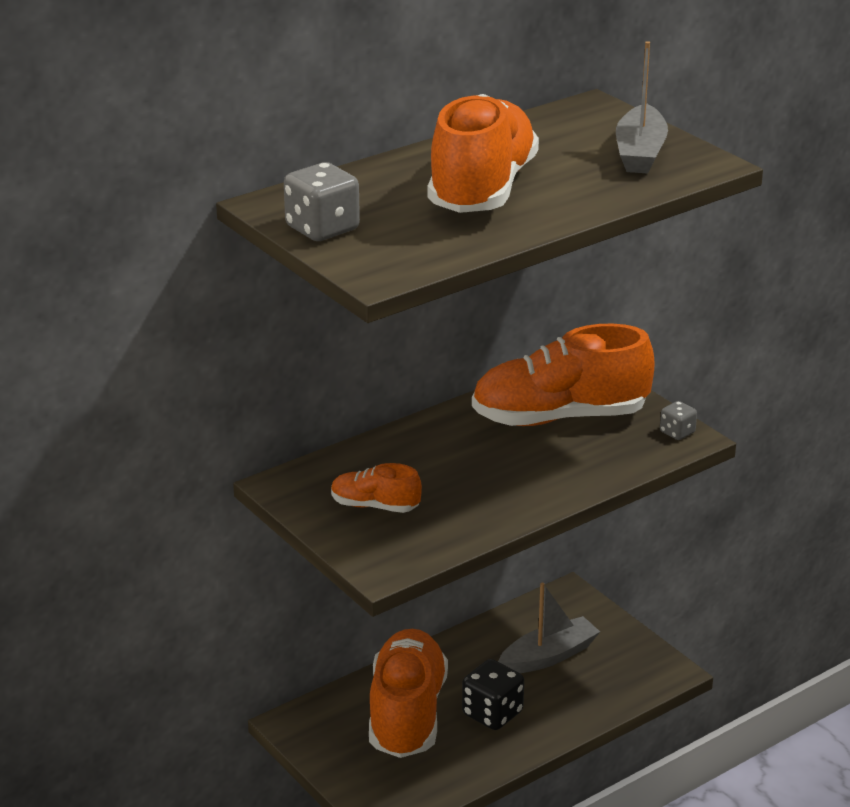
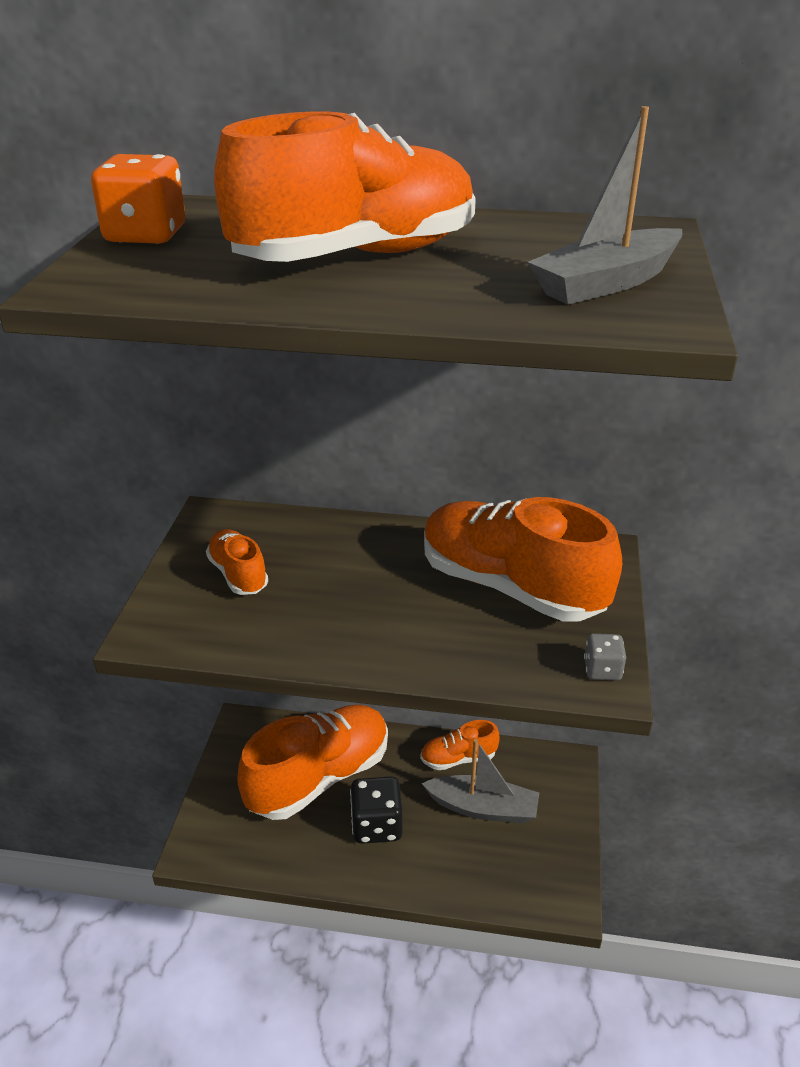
camera: 45 degrees right, 5 degrees up
(322, 229) = (146, 235): grey dice -> orange dice
(490, 638) = (458, 758): none -> orange shoe

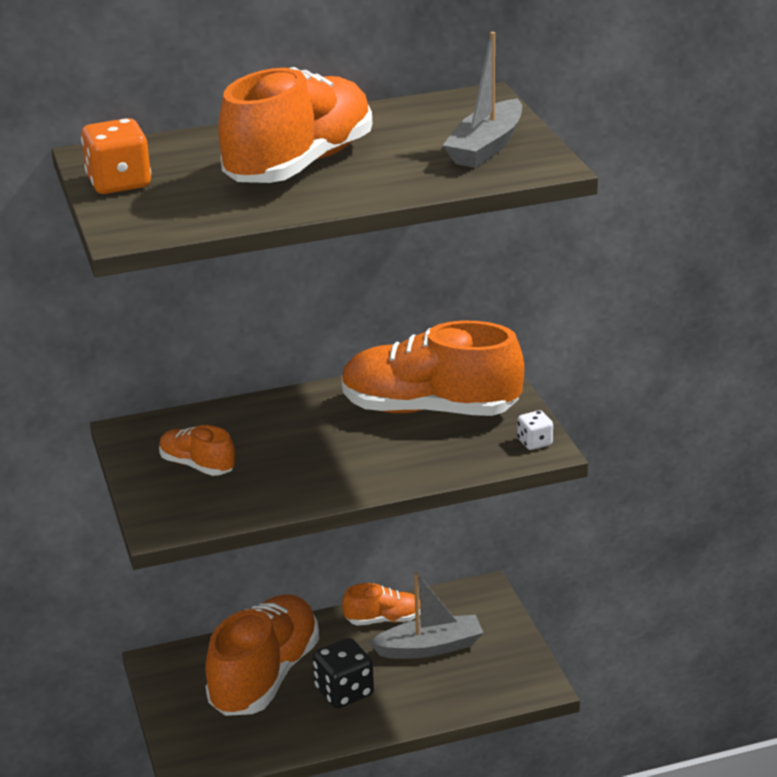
camera: 25 degrees left, 5 degrees down
(458, 758) = (384, 619): orange shoe -> orange shoe turned 150 degrees counterclockwise
(602, 670) = (534, 442): grey dice -> white dice

